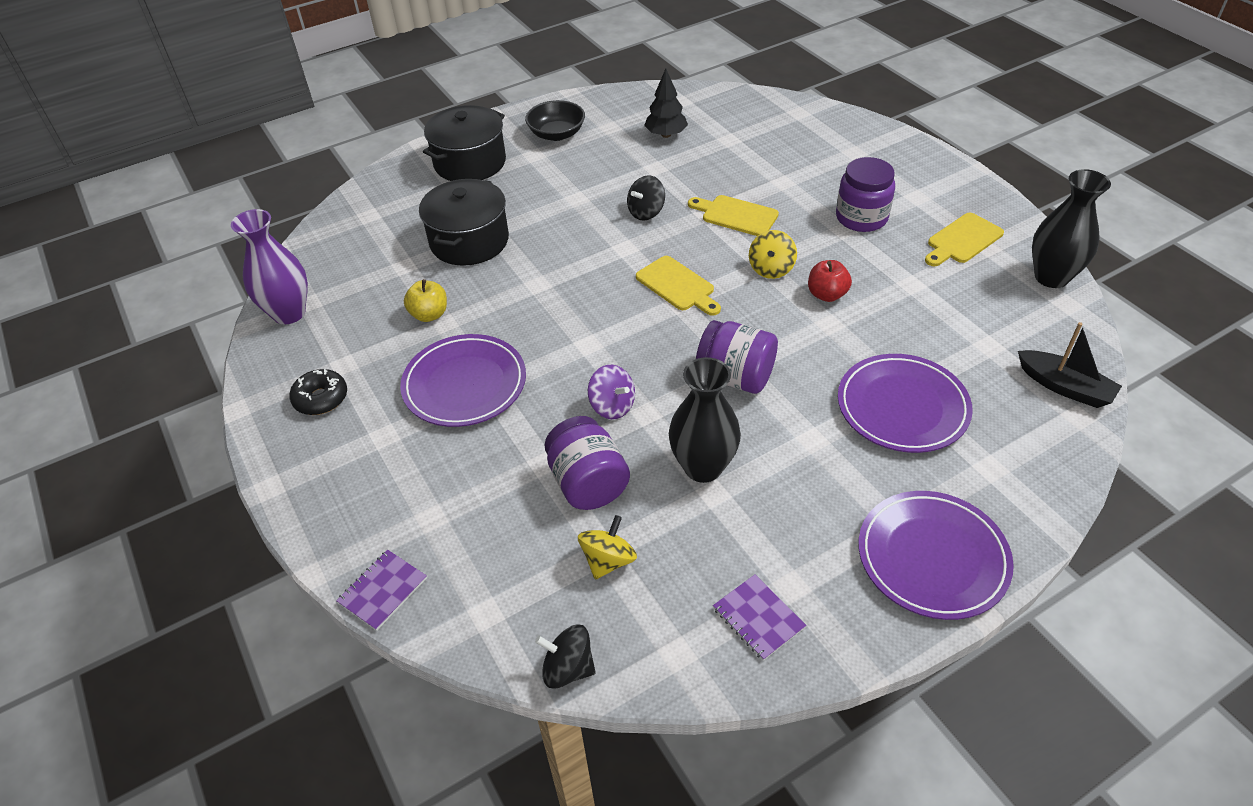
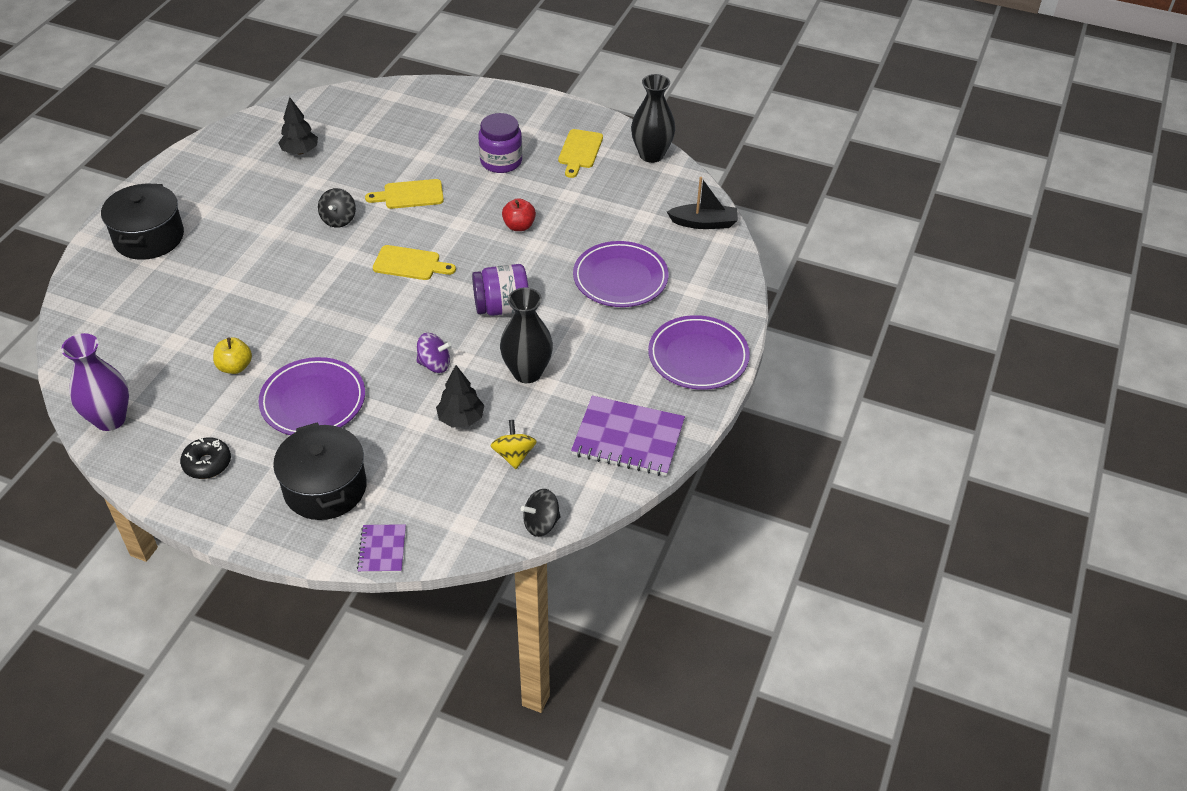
camera: 40 degrees left, 0 degrees up
(469, 241) = (213, 299): black pot -> black pot (325, 488)
(557, 134) = (205, 185): black bowl -> none
(588, 483) = (461, 419): purple jar -> black tree
(758, 618) = (628, 438): purple notebook -> purple notebook, size x1.90
(771, 269) = (467, 224): yellow spinning top -> none

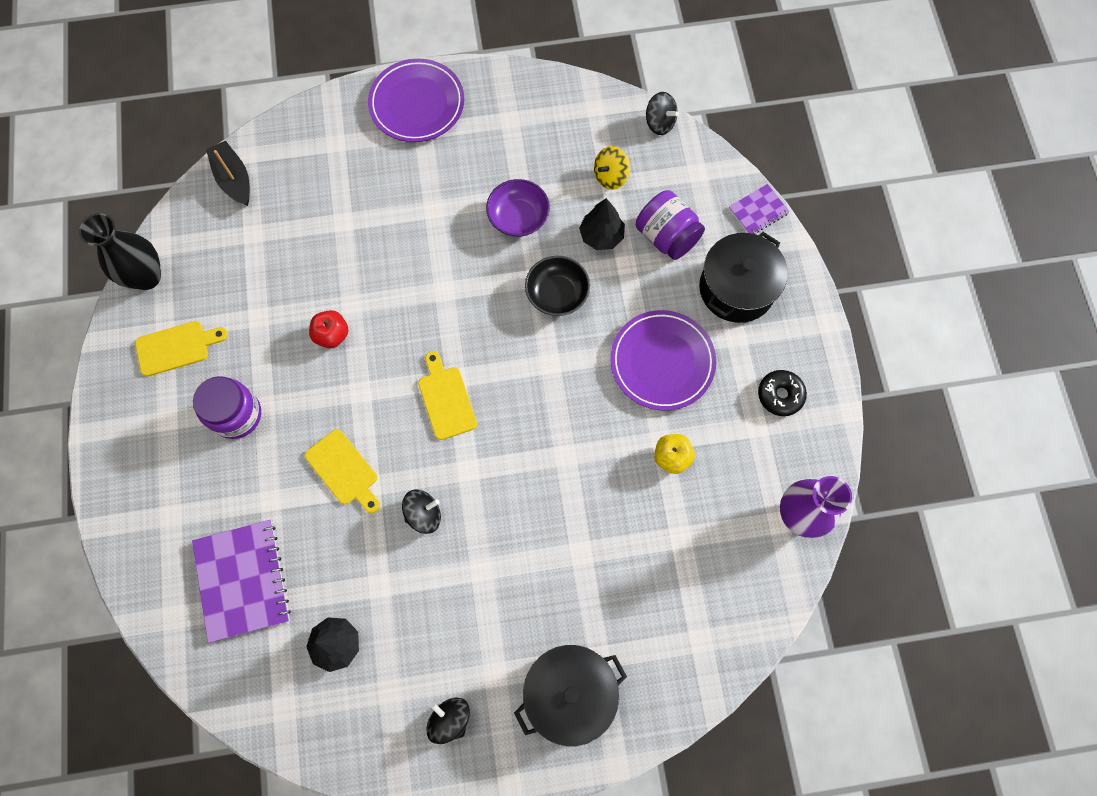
camera: 120 degrees left, 25 degrees up
(200, 180) = (450, 719): none -> black spinning top
(434, 364) = (557, 294): purple spinning top -> black bowl
(502, 307) = (454, 283): purple jar -> purple jar (666, 237)
(527, 372) = (518, 217): black vase -> purple bowl
(620, 278) = (355, 208): purple plate -> none
(628, 438) = (539, 109): purple notebook -> purple notebook (242, 580)

